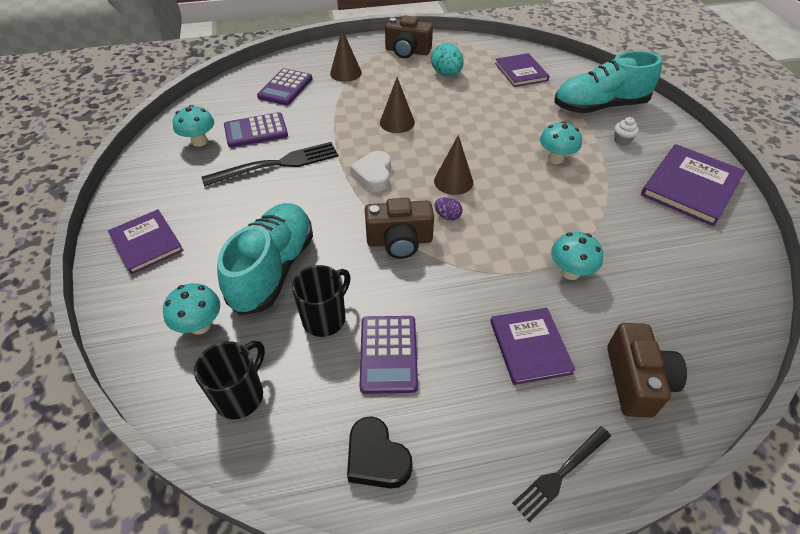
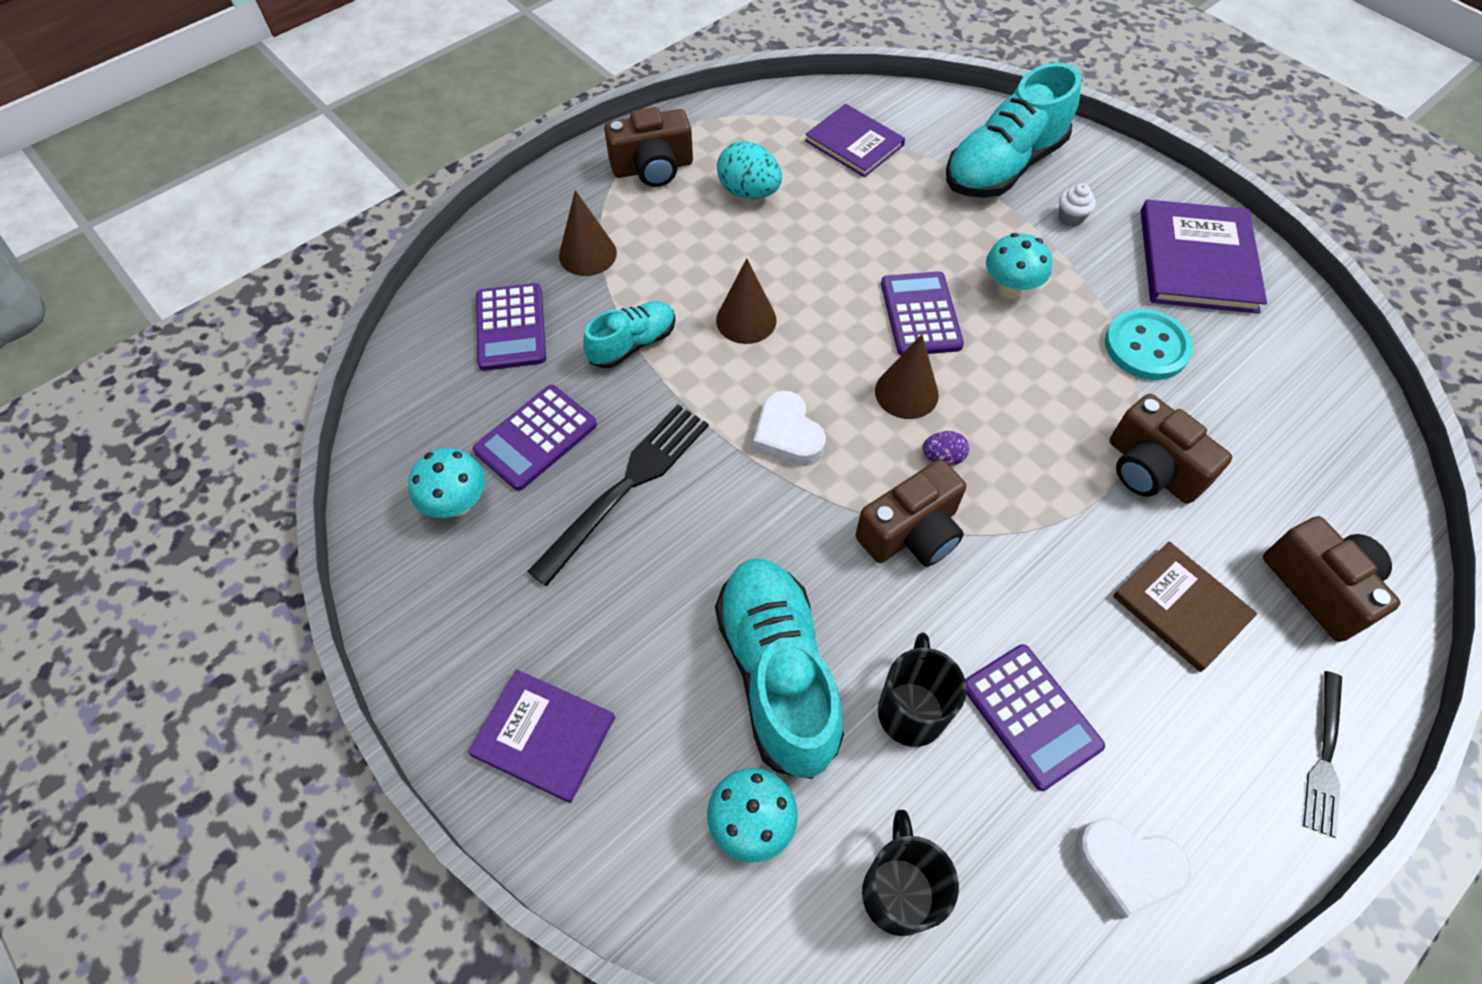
camera: 30 degrees left, 10 degrees up
(333, 112) = (633, 344): none -> turquoise shoe
(376, 458) = (1126, 867): black heart -> white heart
(492, 152) = (920, 314): none -> purple calculator
(530, 347) = (1181, 607): purple book -> brown book
(570, 272) = (1151, 469): turquoise mushroom -> brown camera
(619, 214) = (1146, 347): none -> turquoise button

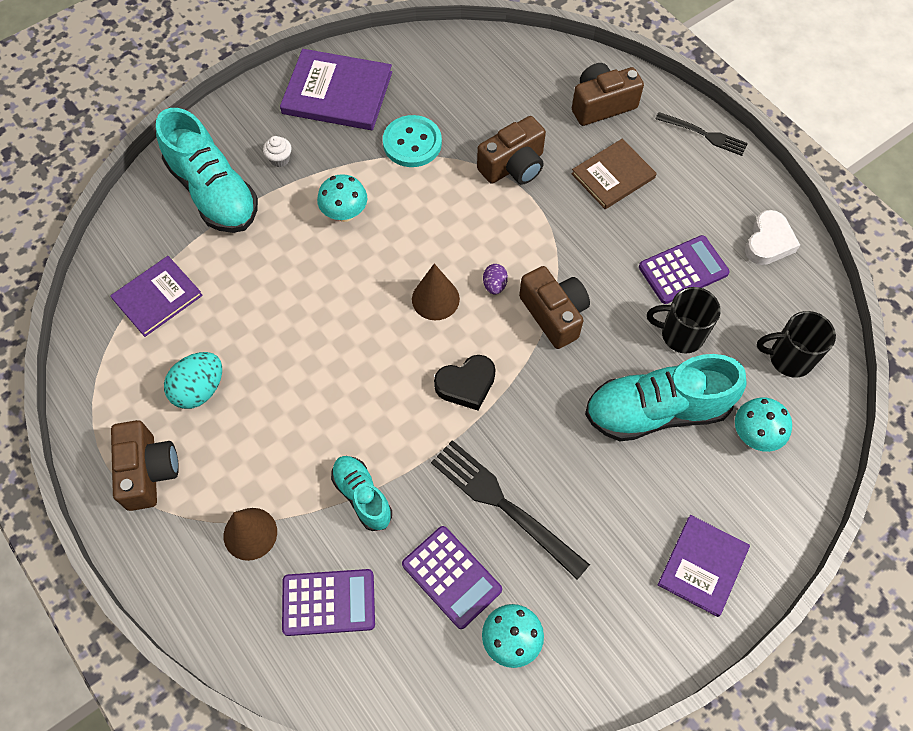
camera: 85 degrees left, 5 degrees up
(746, 320) = (349, 404): brown cone -> none
(787, 435) = (466, 384): white heart -> black heart
(920, 314) = (362, 277): purple calculator -> none

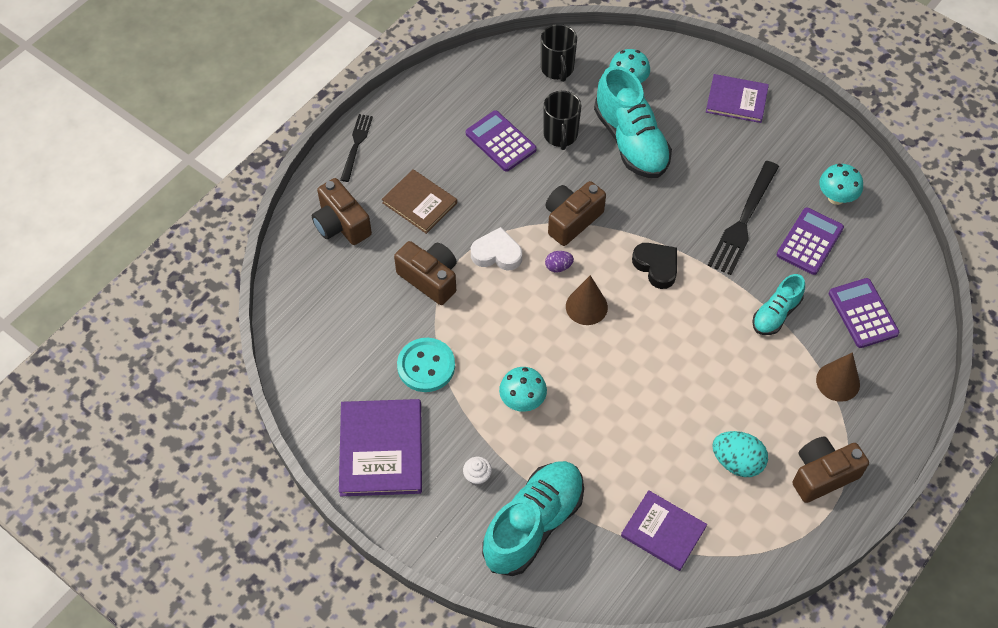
camera: 105 degrees left, 5 degrees down
(768, 242) = (456, 91): white heart -> white heart (497, 254)

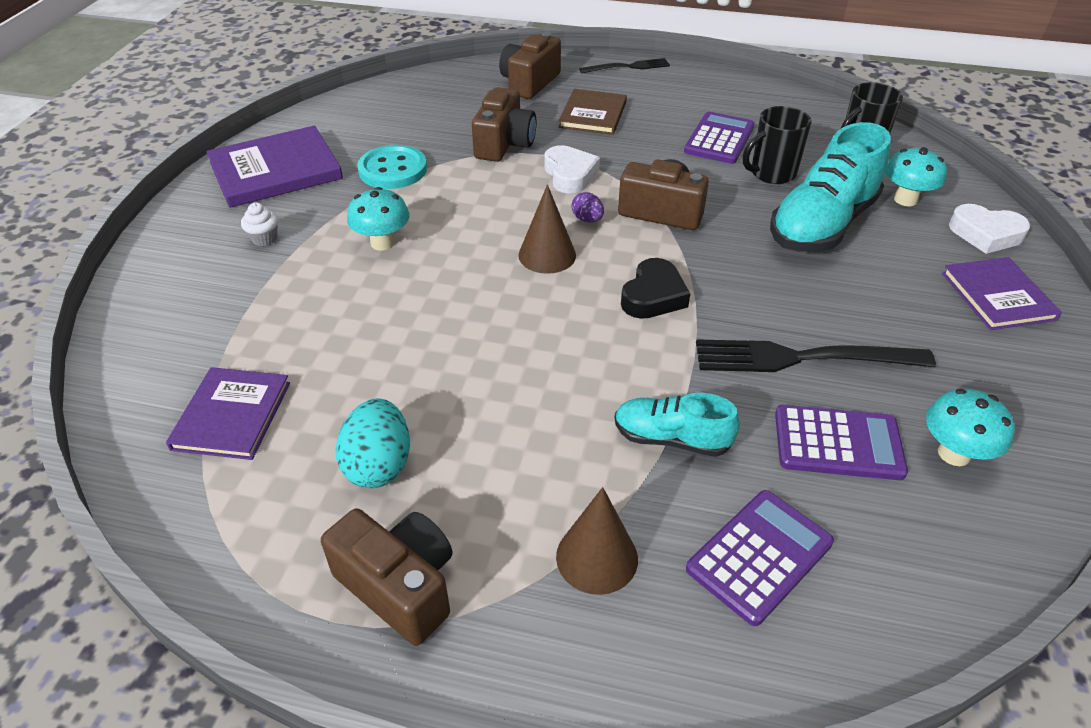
camera: 65 degrees right, 15 degrees down
(533, 524) = (211, 296): turquoise shoe -> none
(681, 67) = (985, 234): none -> white heart

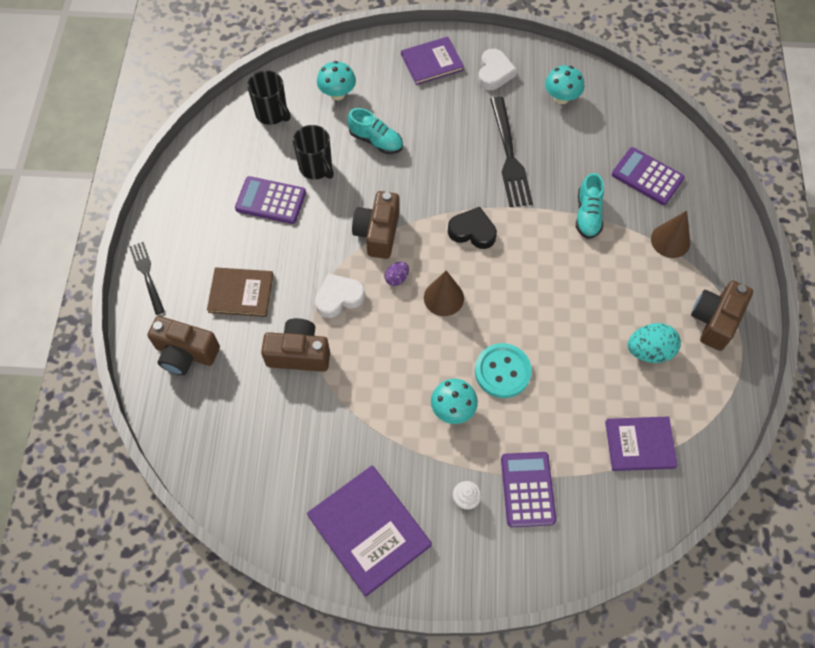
camera: 100 degrees left, 20 degrees up
(393, 170) = (352, 432): turquoise button -> turquoise button (502, 371)
(822, 225) = (376, 141): turquoise shoe -> turquoise shoe, size x0.55
(838, 443) = (568, 143): purple calculator -> purple calculator (527, 489)
(985, 234) = (370, 58): white heart -> white heart (494, 73)

